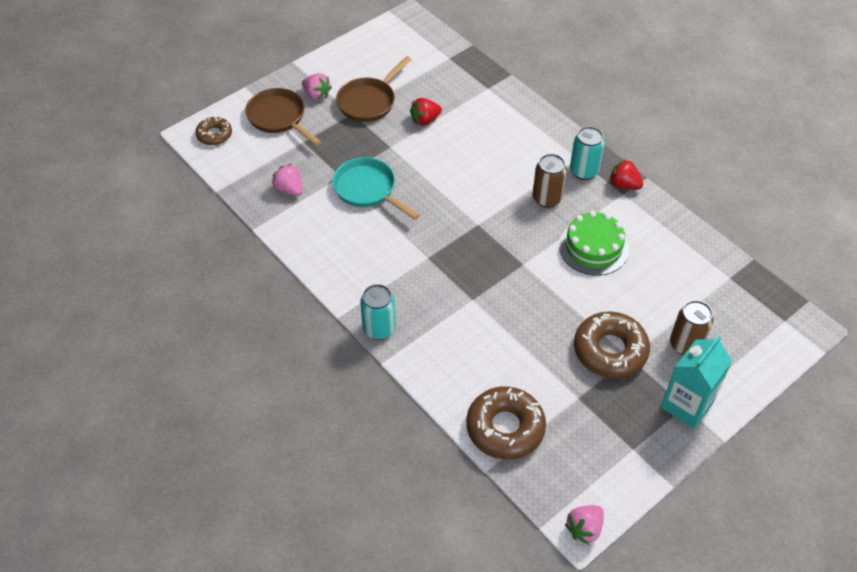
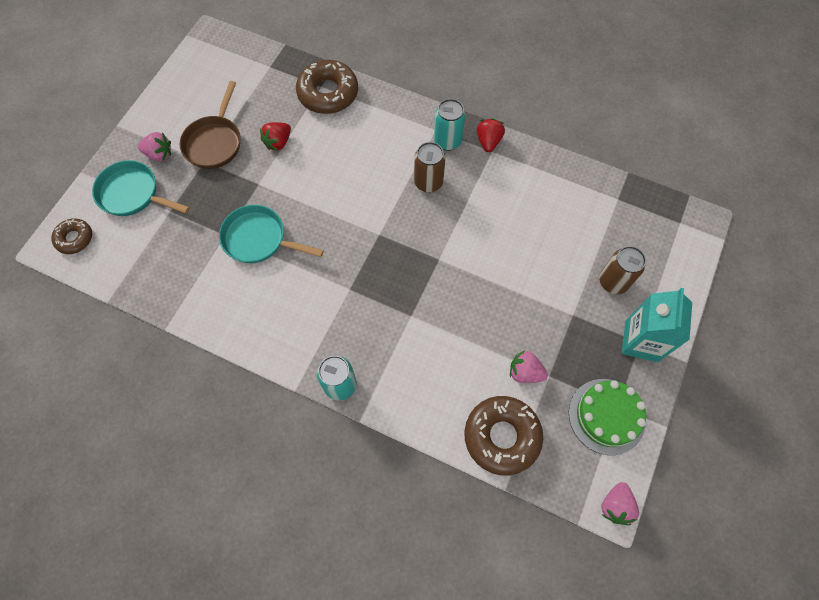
camera: 25 degrees left, 15 degrees up
(279, 118) = (133, 194): brown pan -> turquoise pan
(289, 189) = (181, 270): pink strawberry -> pink strawberry (525, 372)
(593, 247) = (492, 216): green cake -> green cake (606, 416)
(610, 350) = (554, 315): brown donut -> brown donut (328, 93)
(624, 185) = (488, 141): red strawberry -> red strawberry turned 90 degrees clockwise

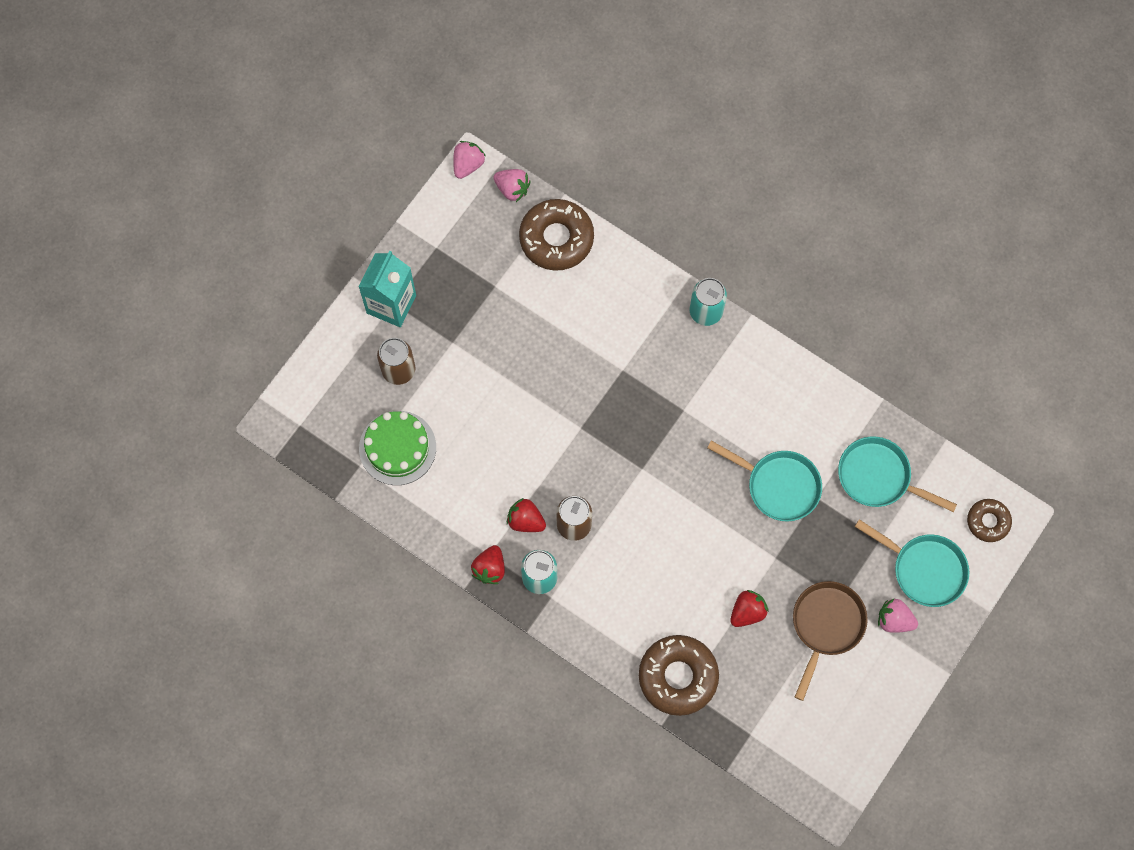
camera: 170 degrees left, 5 degrees up
(170, 260) = (878, 477): none -> turquoise pan
(468, 179) = (525, 520): none -> red strawberry
(525, 372) = (518, 293): pink strawberry -> pink strawberry (512, 189)
(606, 416) = (450, 240): green cake -> green cake (397, 448)

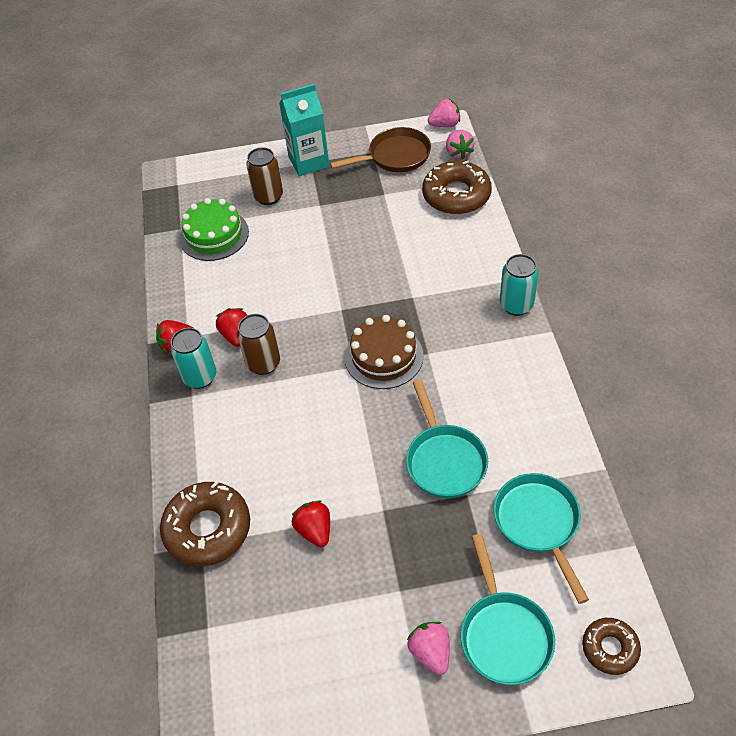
camera: 50 degrees right, 20 degrees down
(655, 441) = (384, 356): none -> brown cake
(747, 612) = (315, 530): red strawberry -> red strawberry turned 120 degrees counterclockwise
(826, 626) = (366, 600): brown pan -> brown pan (395, 156)

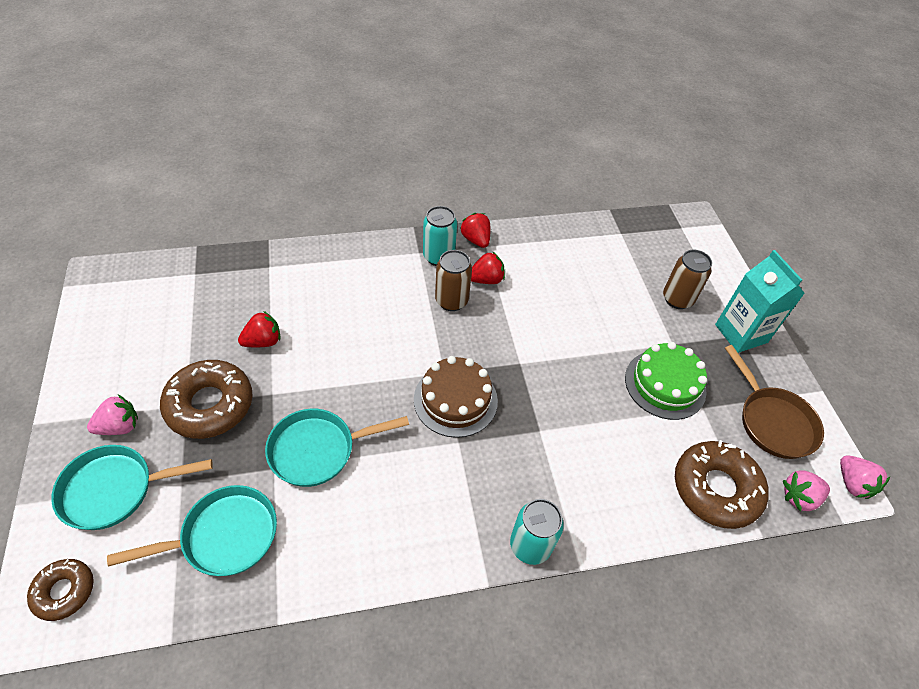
camera: 80 degrees right, 0 degrees up
(208, 529) = (282, 269): brown donut -> brown donut (210, 405)
(214, 235) = (615, 258): green cake -> green cake (665, 384)

